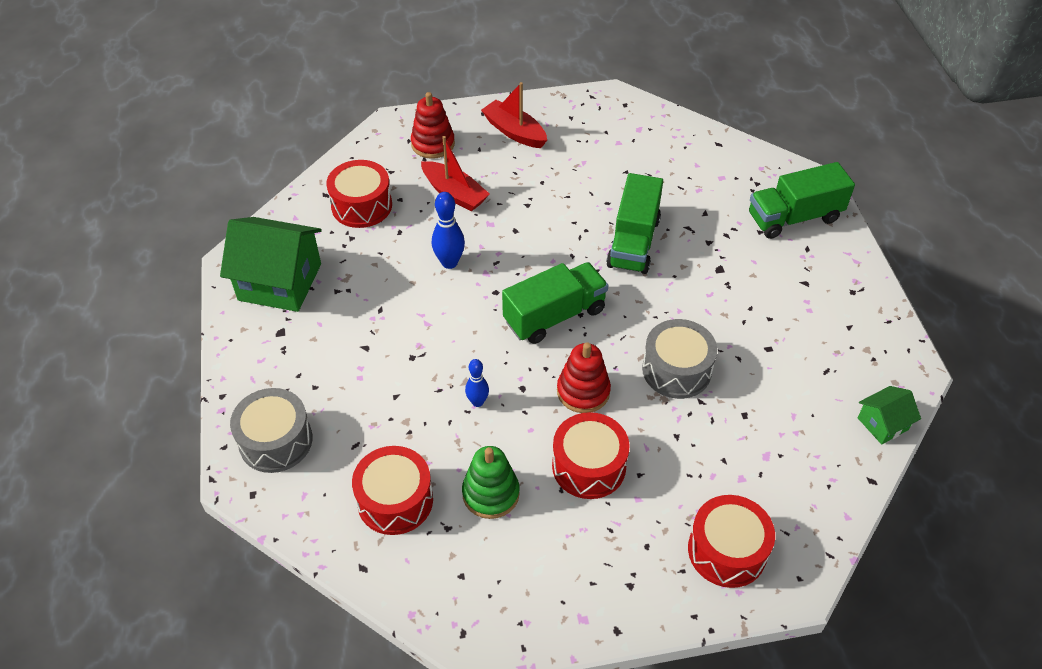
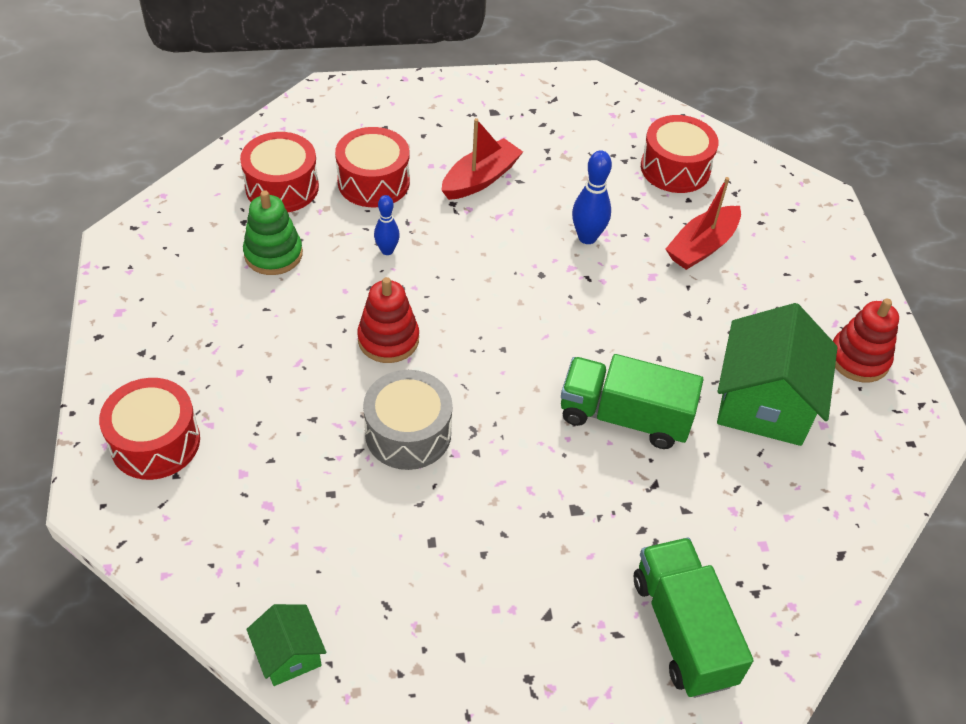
camera: 90 degrees right, 0 degrees up
(276, 441) = (364, 111): grey drum -> none
(280, 282) = (560, 110): green house -> green house (764, 403)
(433, 144) = (789, 231): red stacking toy -> red stacking toy (858, 359)
(514, 132) = (826, 311): red boat -> red boat (480, 179)
(554, 316) = (502, 324): green truck -> none
(589, 466) = (289, 334): red drum -> red drum (373, 182)

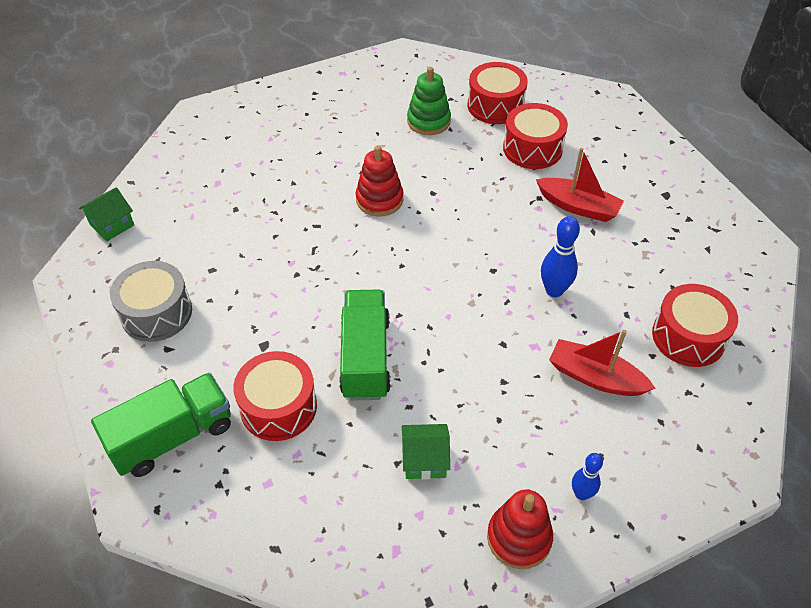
camera: 75 degrees right, 0 degrees up
(155, 442) = (248, 121): red drum -> red drum (278, 407)
(387, 250) = (465, 175): blue bowling pin -> blue bowling pin (581, 494)
(408, 433) = (299, 233): grey drum -> grey drum (156, 313)
(764, 403) = (425, 460): green house -> green house, size x0.50

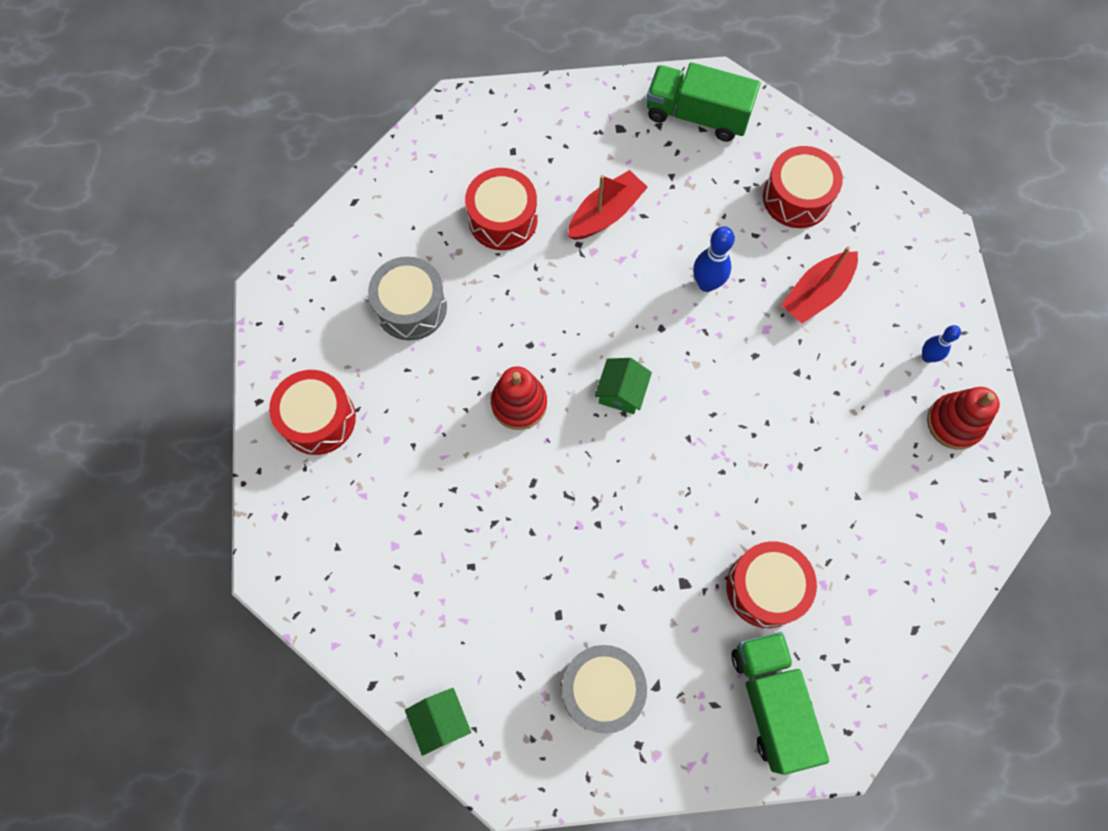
camera: 70 degrees left, 20 degrees up
(365, 357) = (731, 487): green truck -> green truck (697, 115)
(425, 460) = (861, 471): green house -> green house (621, 392)
(428, 121) = (411, 307): green stacking toy -> grey drum
(495, 105) = (416, 227): red drum -> red drum (318, 419)

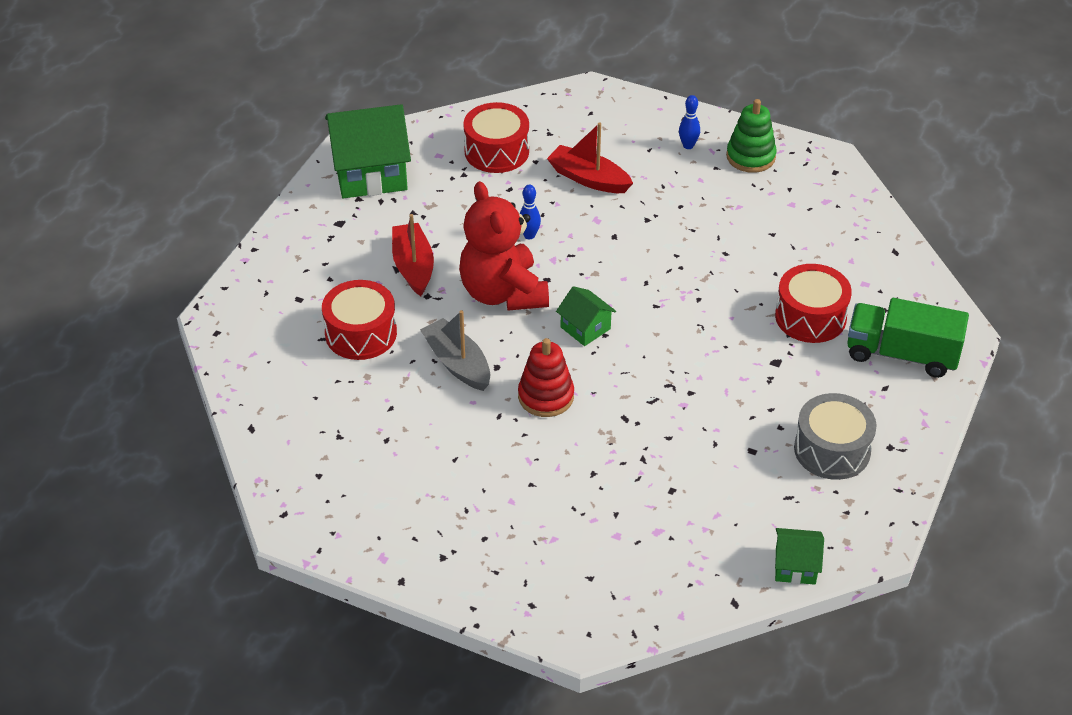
camera: 60 degrees left, 25 degrees down
(318, 419) = (454, 542): red drum -> none
(411, 307) = (395, 431): grey drum -> none
(514, 312) = (457, 363): none -> grey boat
(620, 302) = (503, 293): none -> red teddy bear
(697, 115) = (370, 173): green truck -> green house
(706, 284) = (529, 235): blue bowling pin -> blue bowling pin, size x0.65
(816, 293) = (588, 178): red boat -> red boat turned 135 degrees clockwise
(954, 423) = (750, 157): red stacking toy -> green stacking toy

